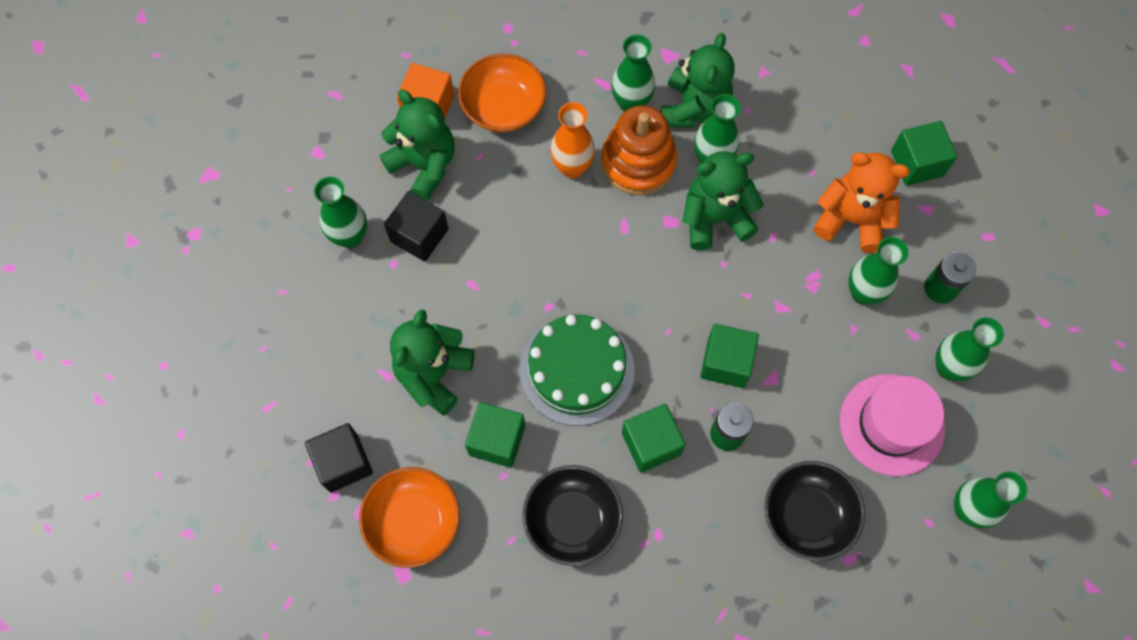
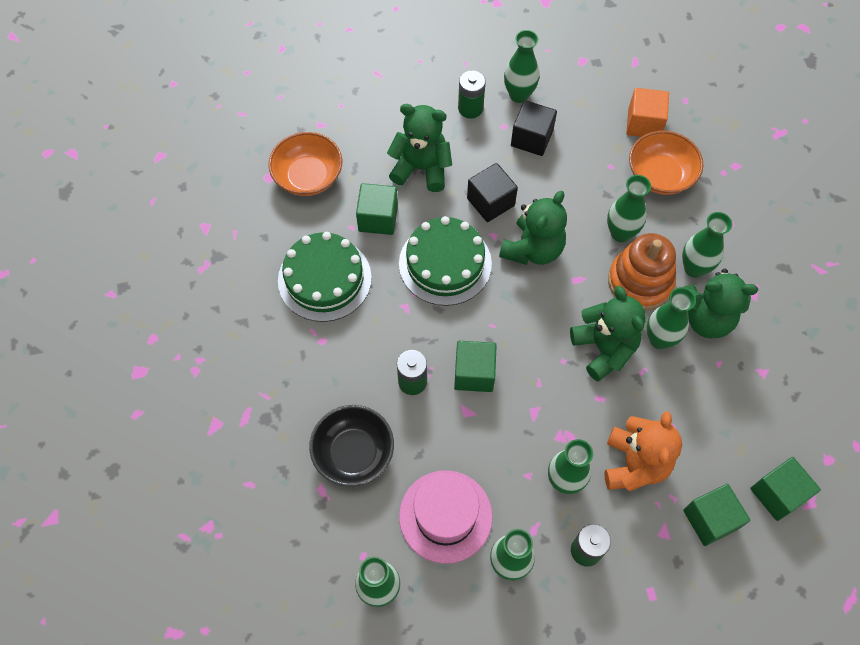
camera: 80 degrees right, 5 degrees down
(343, 463) = (344, 125): black cube -> black cube (490, 202)
(356, 298) = (470, 108): none -> green battery
(424, 165) = (592, 130): green teddy bear -> green teddy bear (532, 249)
(572, 167) = (620, 233): orange vase -> green vase
(572, 520) = (324, 279): black bowl -> green cake
(651, 443) = (394, 325): green cube -> green cube (777, 494)

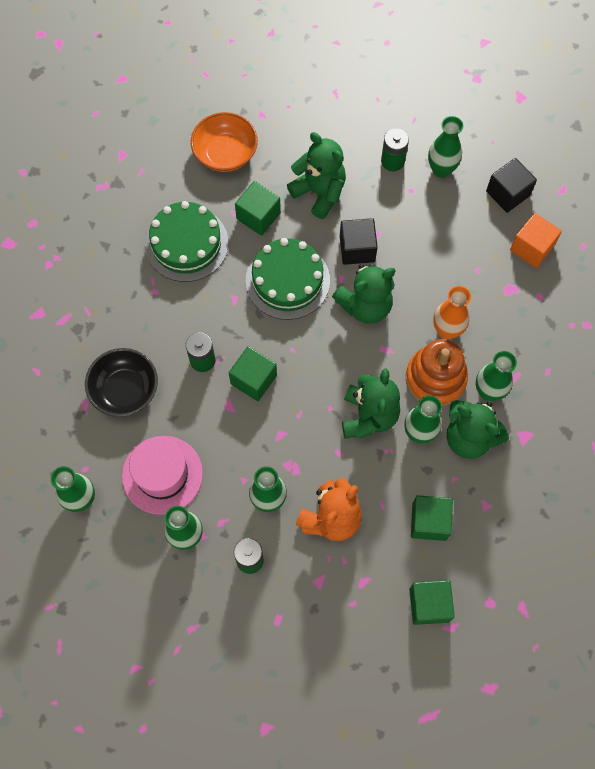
camera: 30 degrees right, 5 degrees up
(531, 138) = (427, 212): black cube -> black cube (508, 193)
(620, 233) = (447, 330): green vase -> orange vase
(660, 175) = (515, 299): orange bowl -> none
(710, 519) = (361, 593): green cube -> green cube (429, 522)

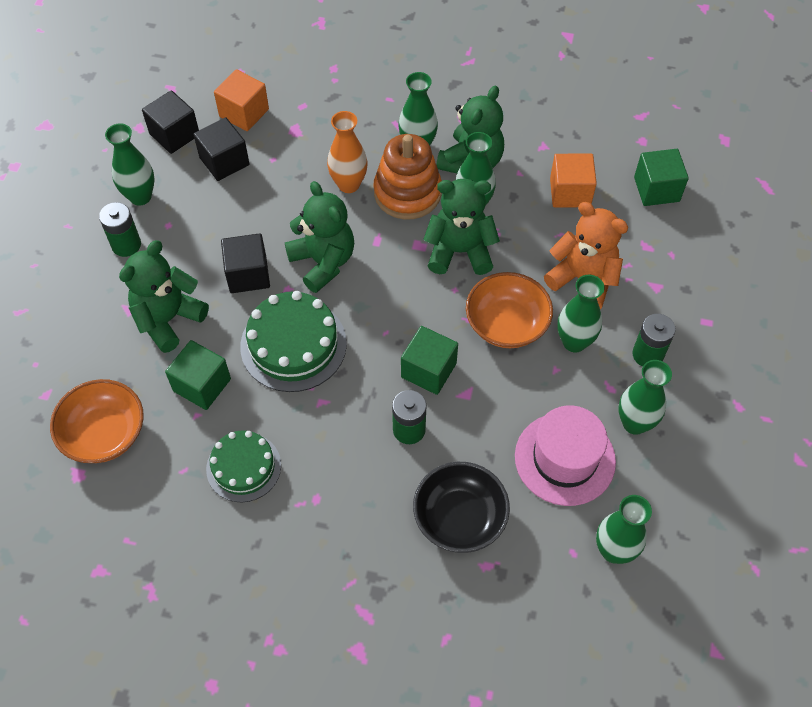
camera: 95 degrees left, 10 degrees down
(186, 244) = (243, 467): green cake -> green cake, size x0.66
(291, 446) = (506, 324): none -> orange bowl
(429, 522) = (570, 192): green cube -> orange cube
(476, 232) = (224, 161): none -> black cube

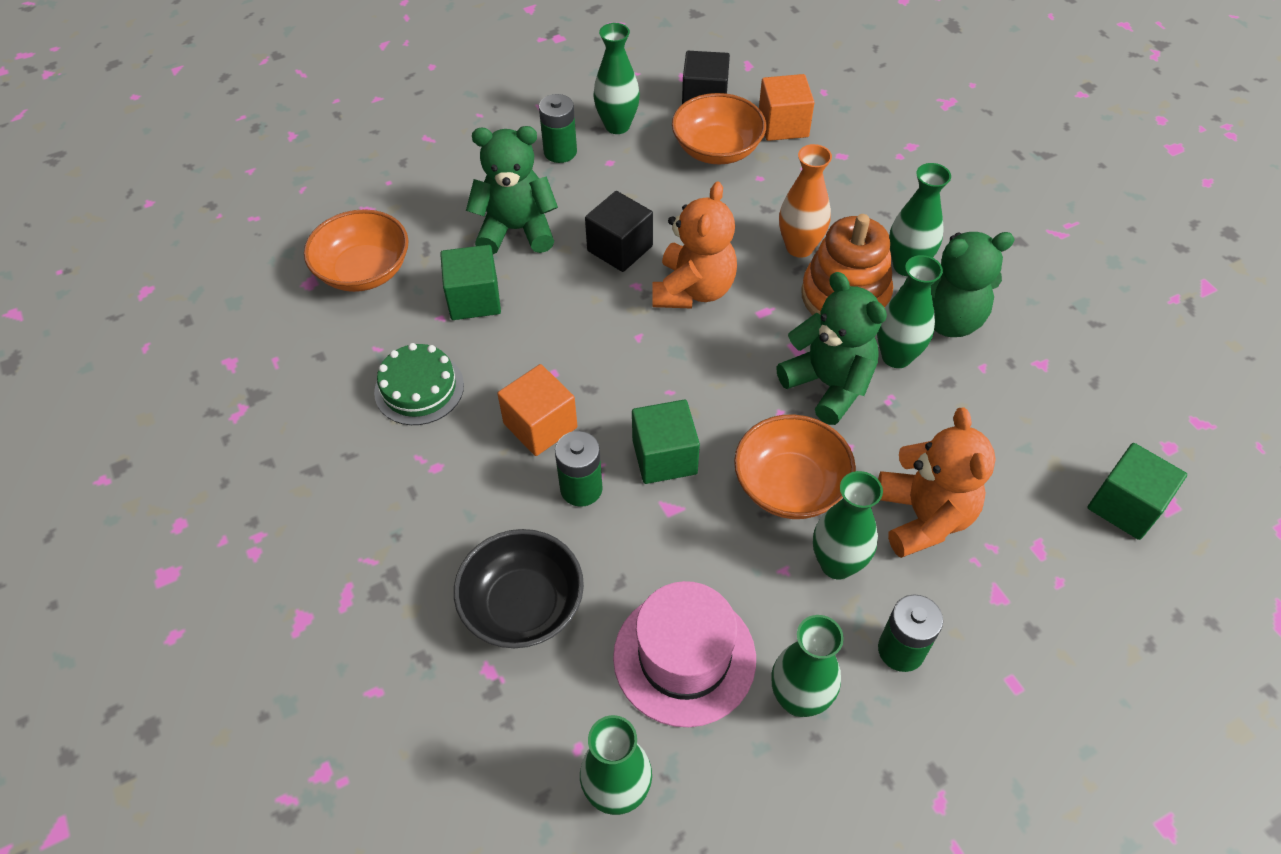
camera: 50 degrees right, 5 degrees down
(224, 161) = (717, 149): black cube -> orange bowl
(293, 344) = (582, 332): green cake -> none
(323, 262) = (693, 290): green teddy bear -> orange teddy bear
(570, 192) = (1016, 427): orange cube -> orange cube (540, 425)

